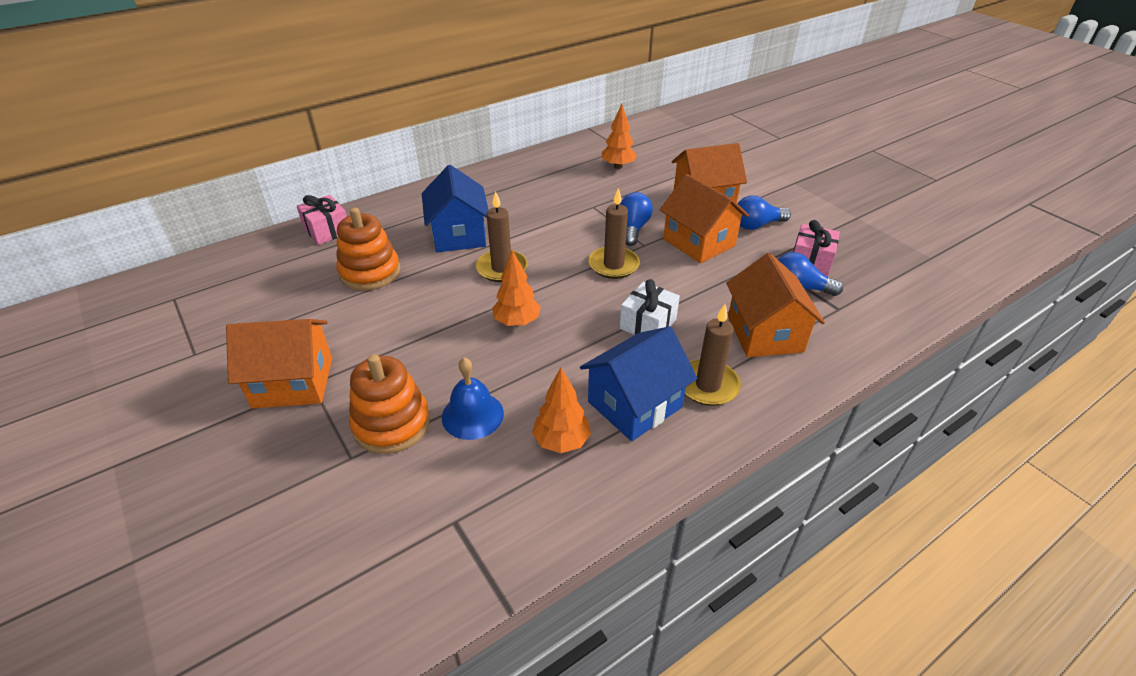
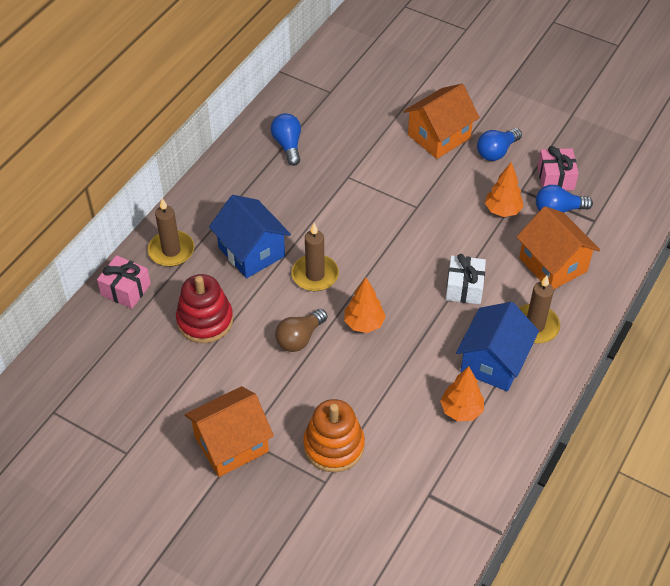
camera: 25 degrees left, 10 degrees up
(370, 272) = (205, 320): orange stacking toy -> red stacking toy
(443, 314) = (299, 338): none -> brown light bulb
(472, 415) = (386, 415): blue bell -> none
(613, 265) = (404, 238): brown candle -> brown candle (171, 251)
(618, 166) = (340, 117): orange tree -> orange tree (502, 210)
(633, 228) = (397, 191): blue light bulb -> blue light bulb (288, 145)
(699, 242) = (459, 188): orange house -> none

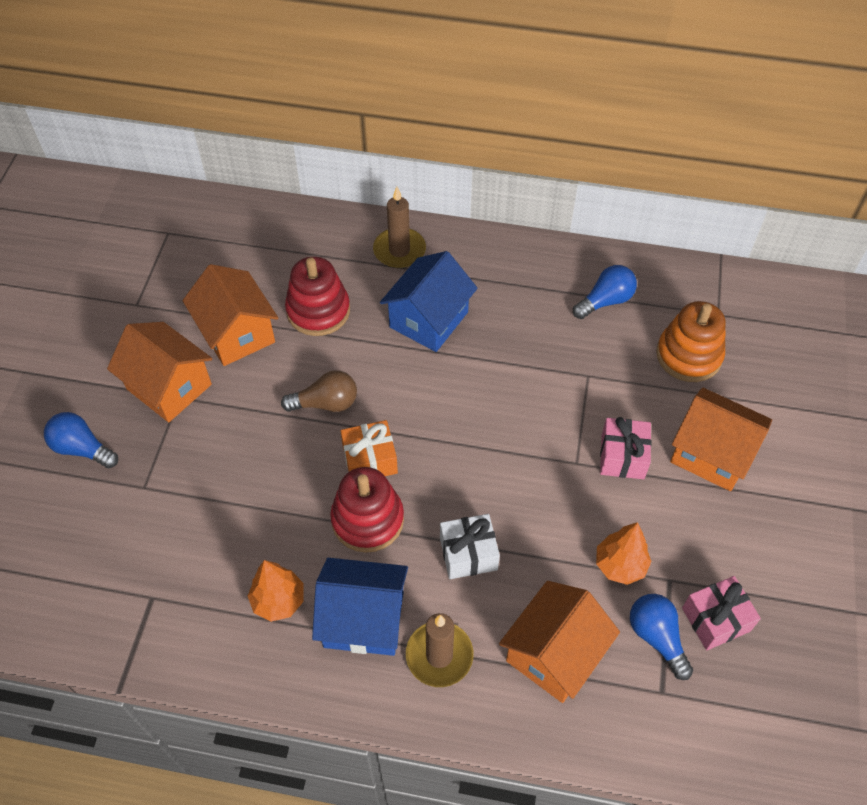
camera: 70 degrees right, 5 degrees up
(126, 290) = (332, 232): pink gift -> pink gift (622, 456)
(199, 383) = (237, 333): none -> orange house
(299, 338) = (326, 403): brown light bulb -> brown light bulb turned 150 degrees clockwise
(315, 275) = (421, 389): brown candle -> none
(334, 446) = (192, 481): orange stacking toy -> orange stacking toy (688, 355)
(364, 323) = (370, 460): orange tree -> orange gift
(414, 338) = (367, 519): none -> red stacking toy
(496, 152) = (723, 530): blue light bulb -> blue light bulb (82, 448)

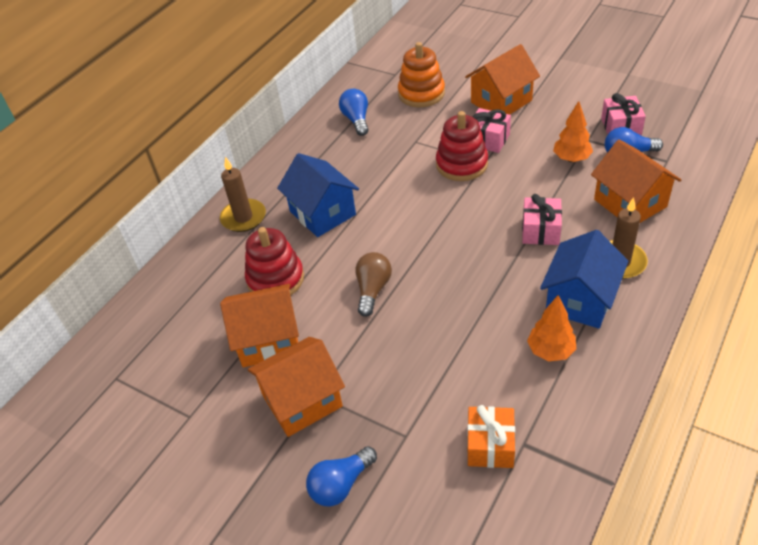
camera: 65 degrees left, 10 degrees down
(367, 519) = (493, 282): red stacking toy -> red stacking toy (461, 164)
(370, 460) = (439, 271): orange gift -> orange gift (490, 445)
(468, 553) = (540, 230): white gift -> pink gift

